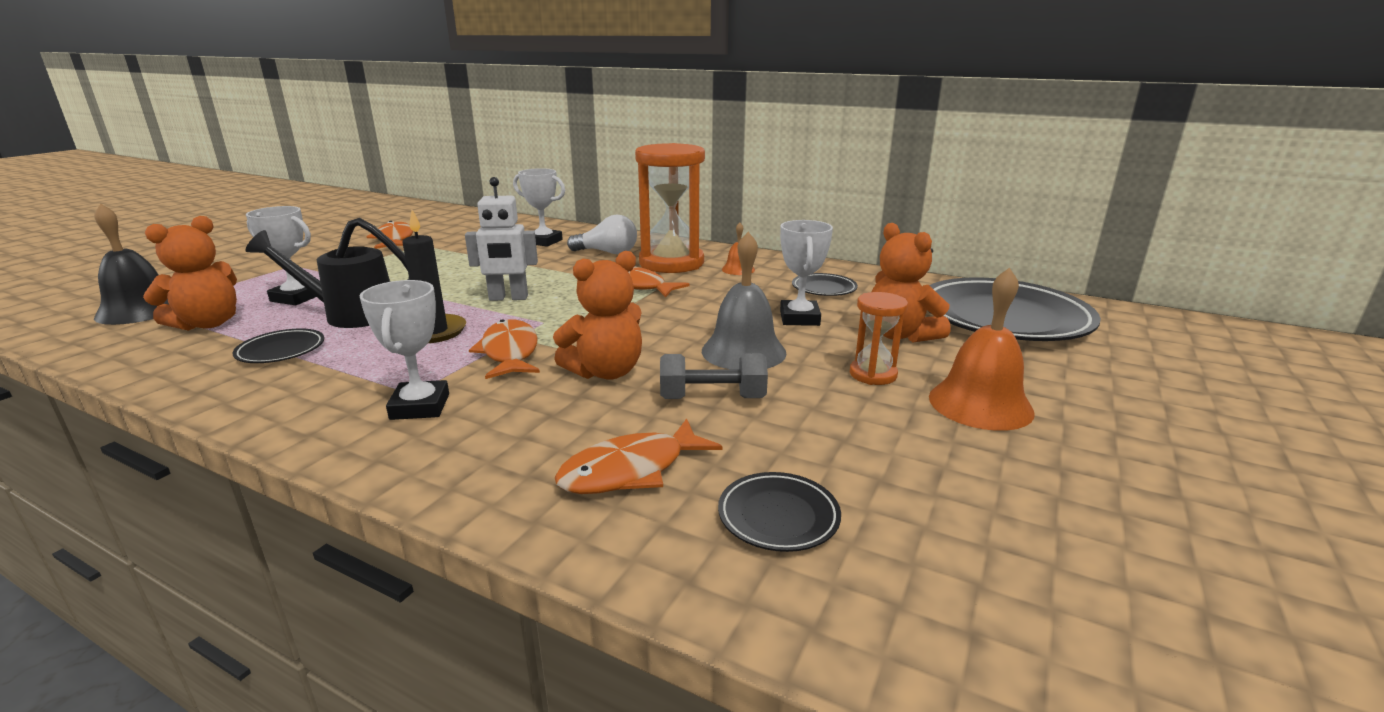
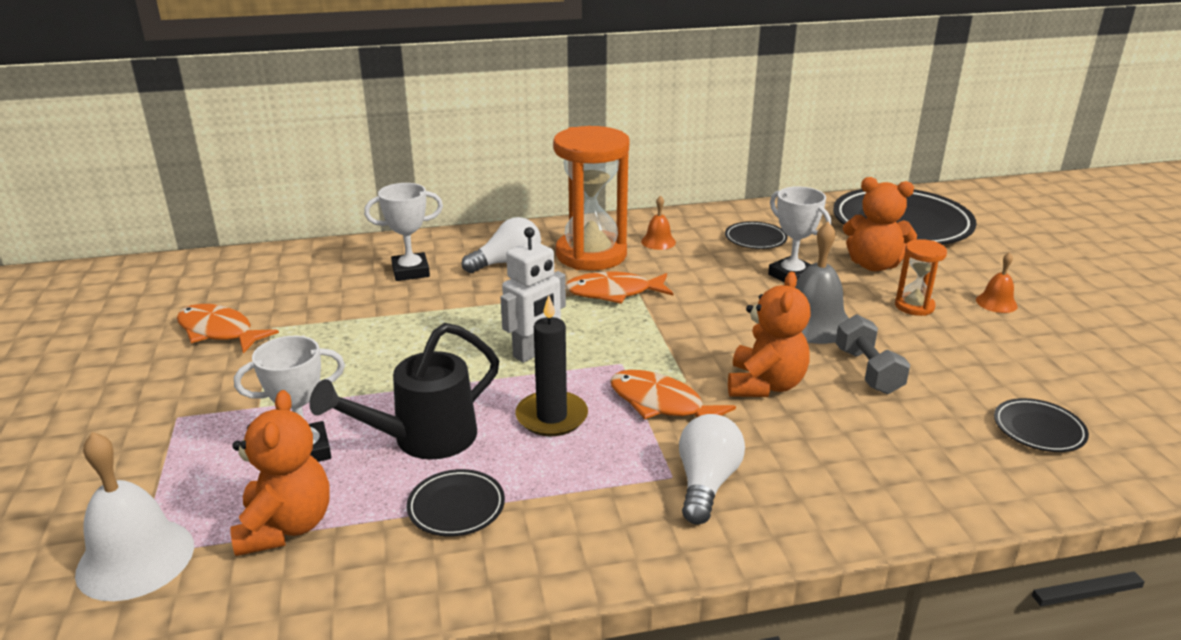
camera: 40 degrees left, 5 degrees up
(140, 310) = (135, 559): black bell -> white bell
(420, 406) = (706, 483): white trophy -> white light bulb
(631, 470) = (927, 447): orange fish -> none
(712, 398) = (868, 371): grey dumbbell -> grey dumbbell turned 60 degrees counterclockwise
(980, 404) = (996, 303): orange bell -> orange bell, size x0.53

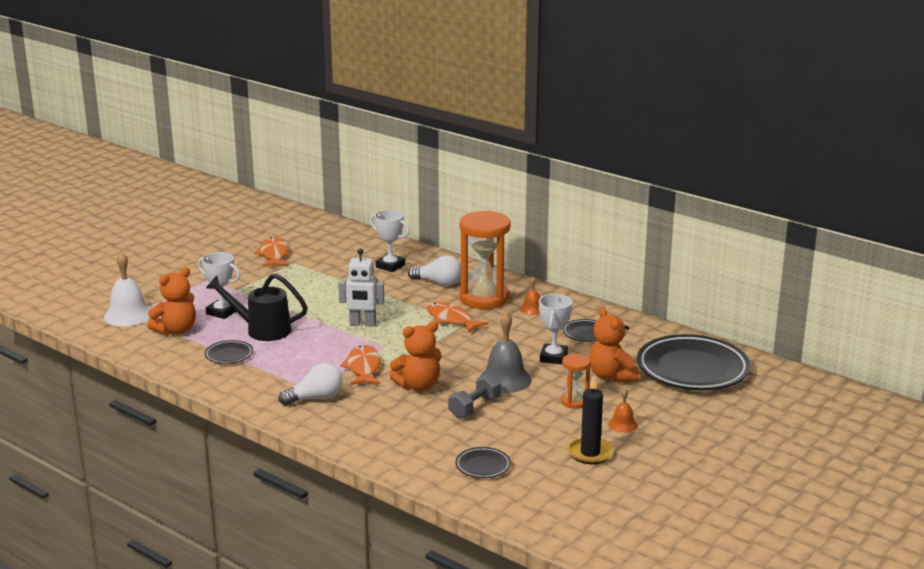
camera: 50 degrees right, 5 degrees down
(551, 417) = (316, 348): black candle -> black candle (590, 453)

